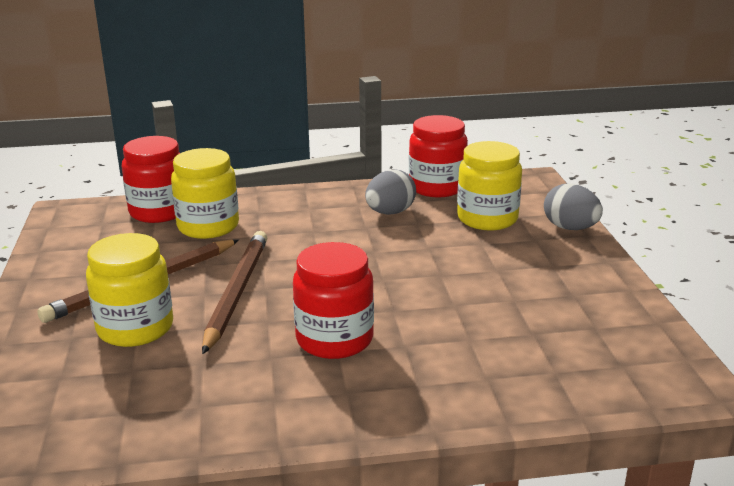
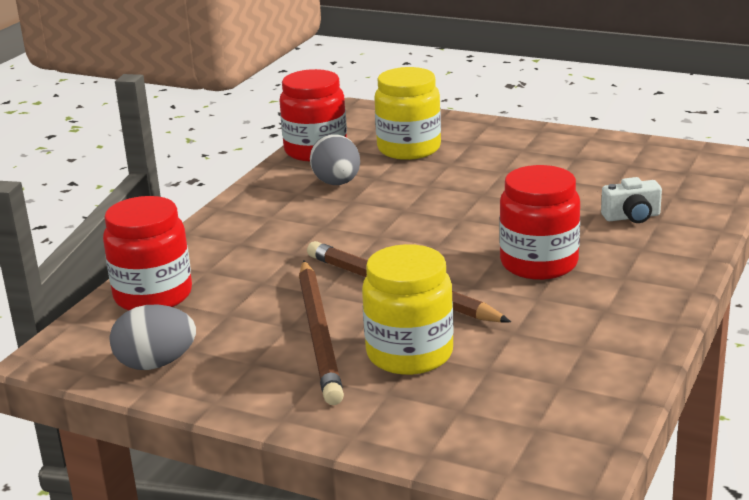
camera: 55 degrees left, 0 degrees up
(208, 226) = (234, 275): yellow jar -> none
(478, 361) = (632, 217): none -> white camera
(570, 228) = (470, 125): grey egg -> grey egg (156, 364)

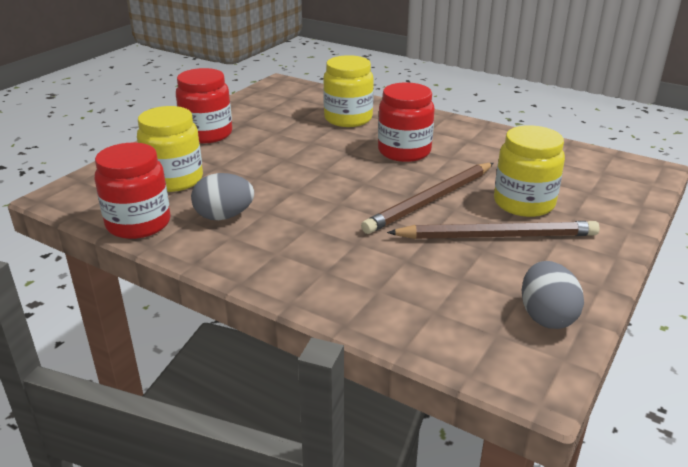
camera: 85 degrees left, 5 degrees up
(153, 295) = (421, 321): red jar -> red jar (207, 134)
(632, 217) = (348, 119): white camera -> yellow jar

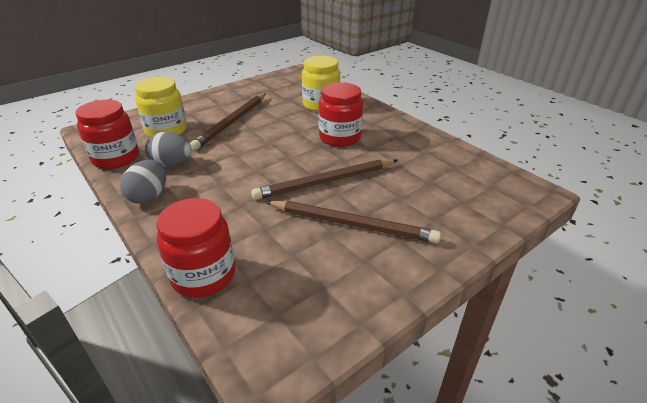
camera: 20 degrees right, 5 degrees up
(207, 134) = (216, 101): red jar -> red jar (203, 275)
(254, 156) = (232, 122): none -> brown pencil
(524, 203) = (398, 200): yellow jar -> none
(546, 316) = (332, 310): grey egg -> grey egg (149, 196)

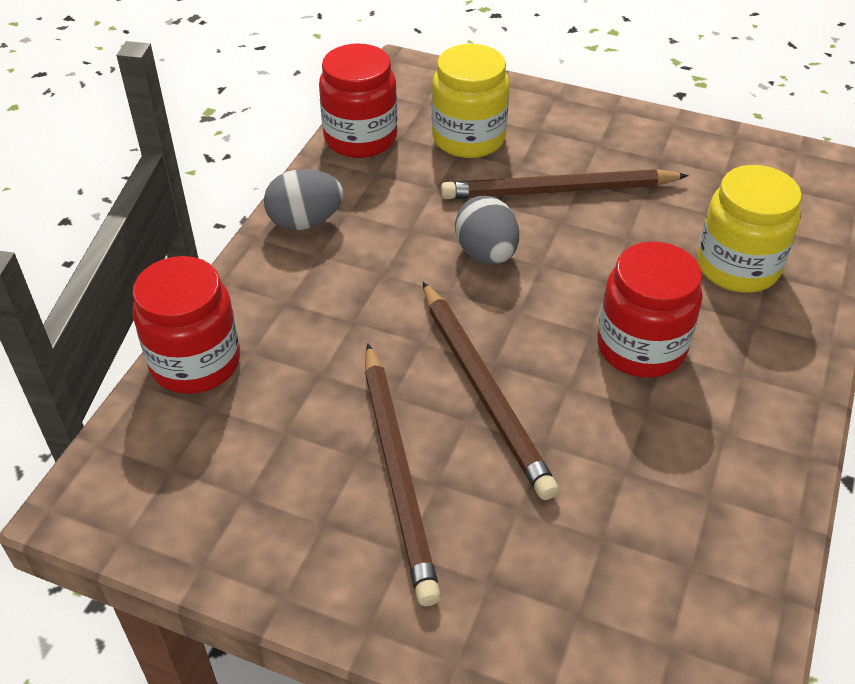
camera: 60 degrees right, 10 degrees up
(172, 164) = (391, 197): grey egg -> grey egg (486, 254)
(325, 182) = (484, 390): brown pencil -> brown pencil turned 150 degrees counterclockwise

